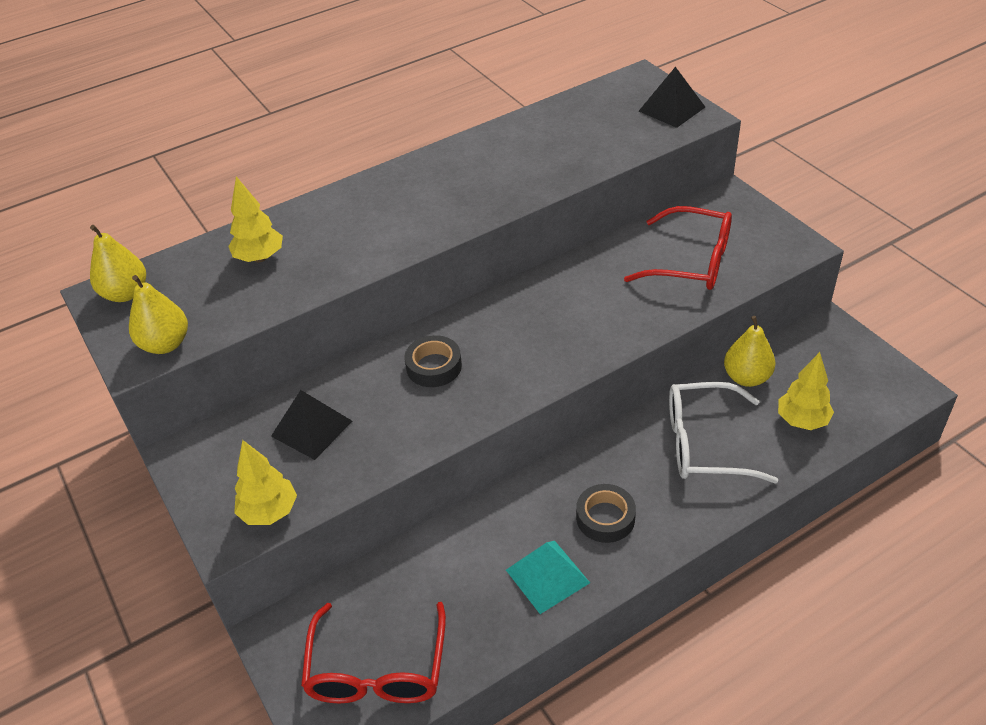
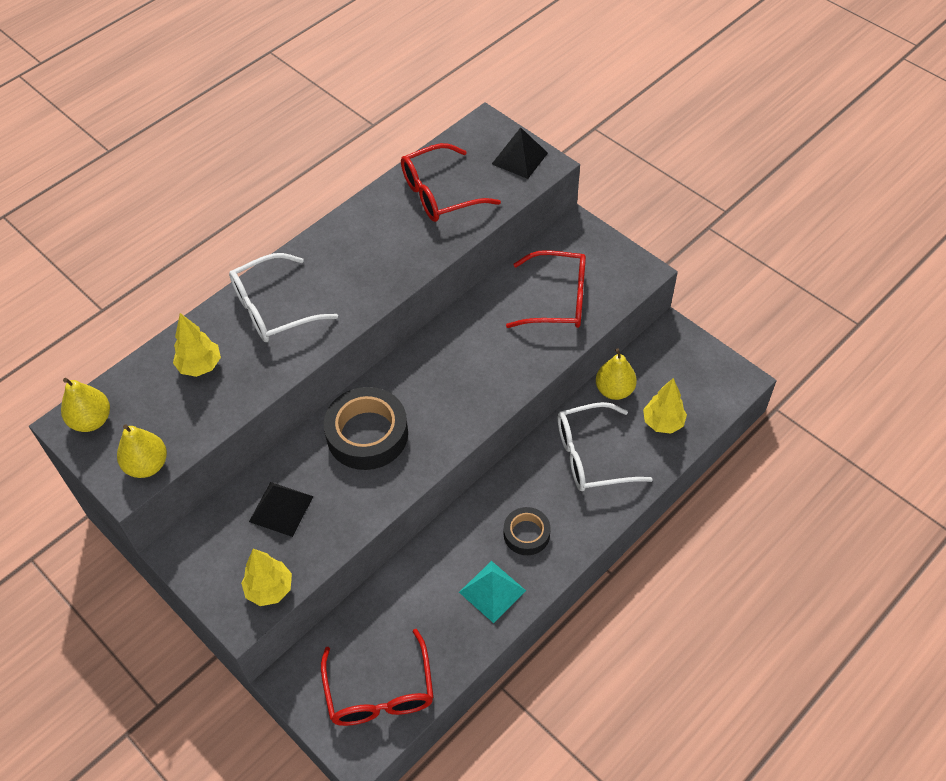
camera: 15 degrees left, 10 degrees up
(358, 214) = (274, 308): none -> white glasses
(434, 366) = (367, 434): black tape -> black tape, size x1.75
(574, 131) = (440, 193): none -> red glasses

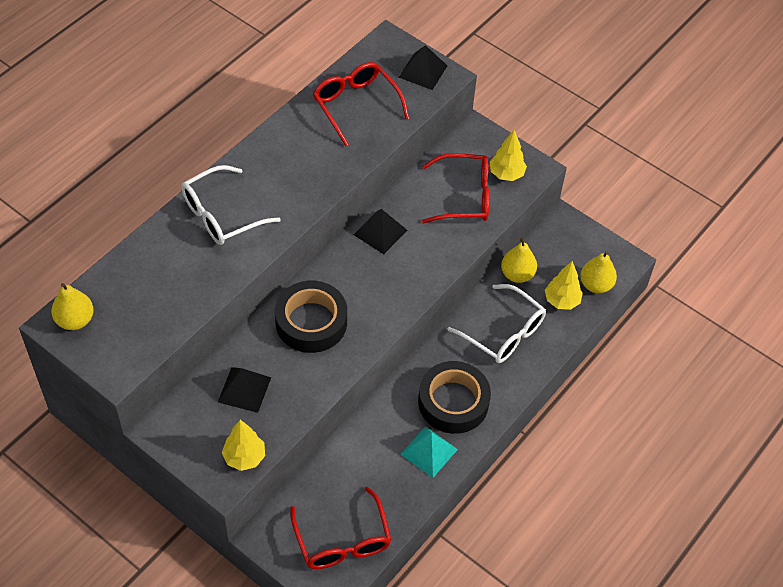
camera: 10 degrees left, 0 degrees up
(147, 465) = (132, 356): yellow pear -> yellow pear (595, 285)
(200, 366) = (164, 268): yellow tree -> yellow tree (506, 174)
(440, 193) = (356, 106): red glasses -> red glasses turned 90 degrees clockwise
(458, 335) = (380, 232): none -> black pyramid
(526, 534) = (453, 402): black tape -> black tape, size x1.75
(592, 456) = (503, 332): white glasses -> white glasses turned 120 degrees counterclockwise

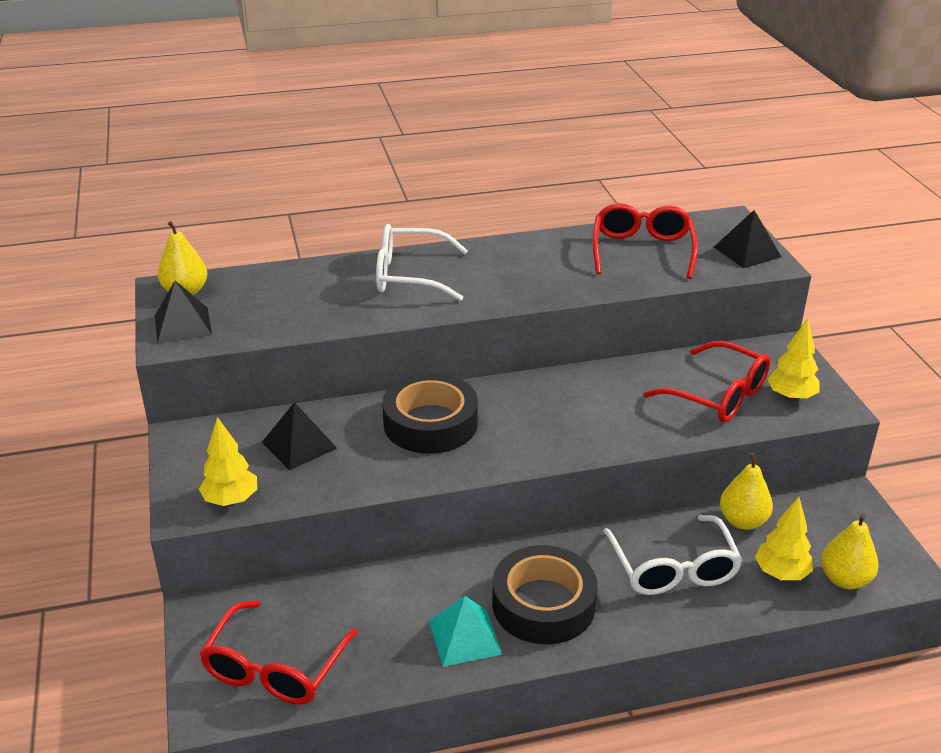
camera: 40 degrees right, 20 degrees down
(380, 232) = (587, 384): black pyramid -> black pyramid (183, 325)

